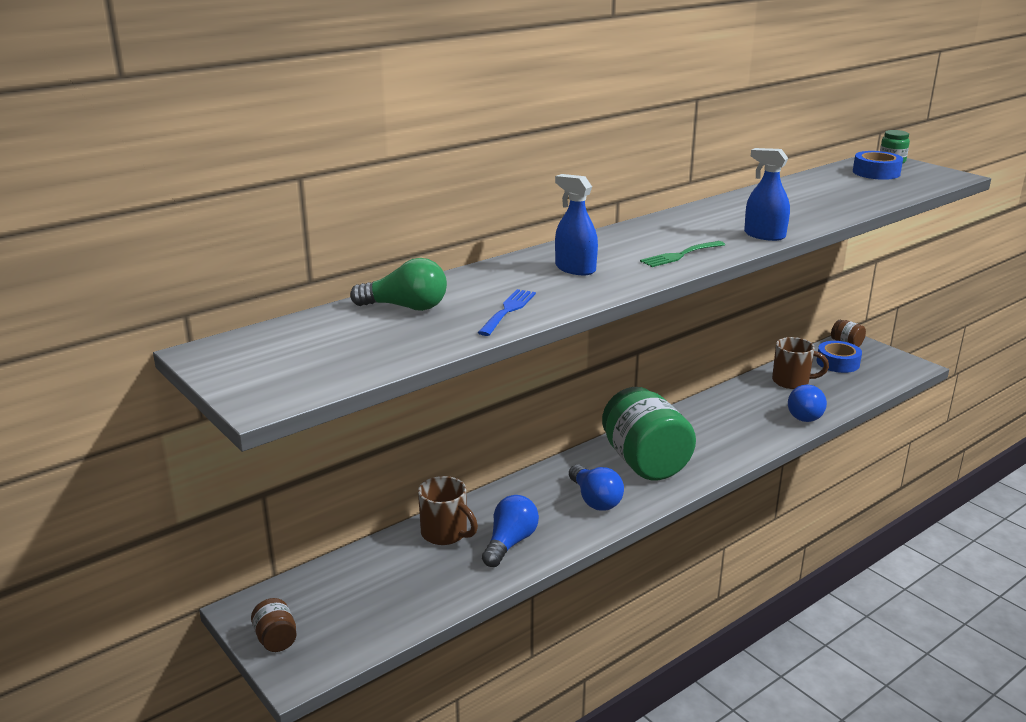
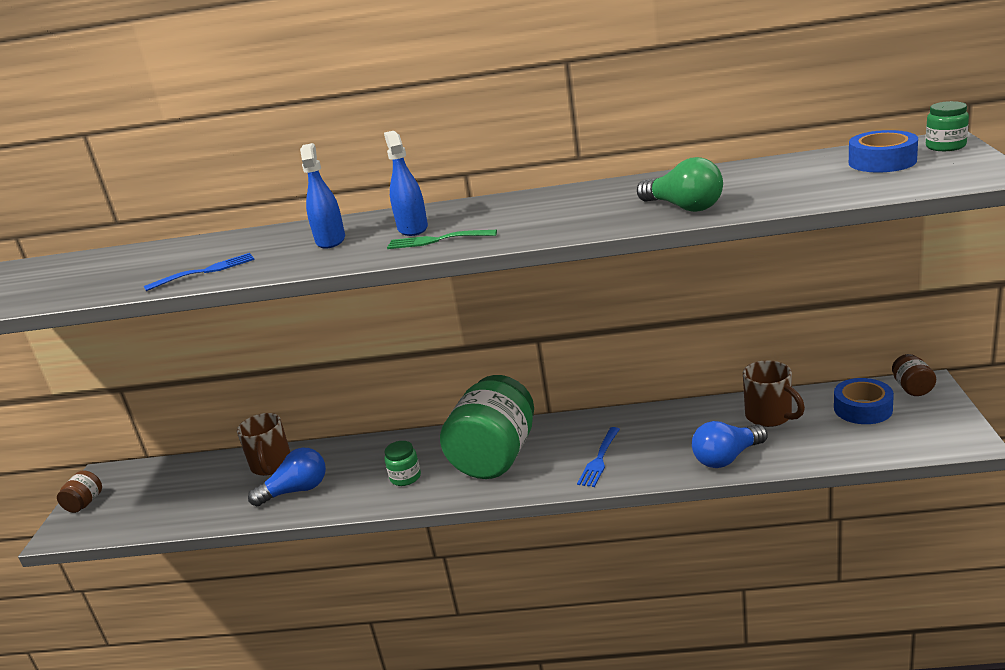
camera: 45 degrees right, 0 degrees up
(406, 307) = (162, 255): green light bulb -> green light bulb (684, 207)
(595, 499) = (405, 477): blue light bulb -> green jar
(725, 440) = (599, 460): none -> blue fork
(764, 235) = (560, 229): blue spray bottle -> blue spray bottle (412, 228)

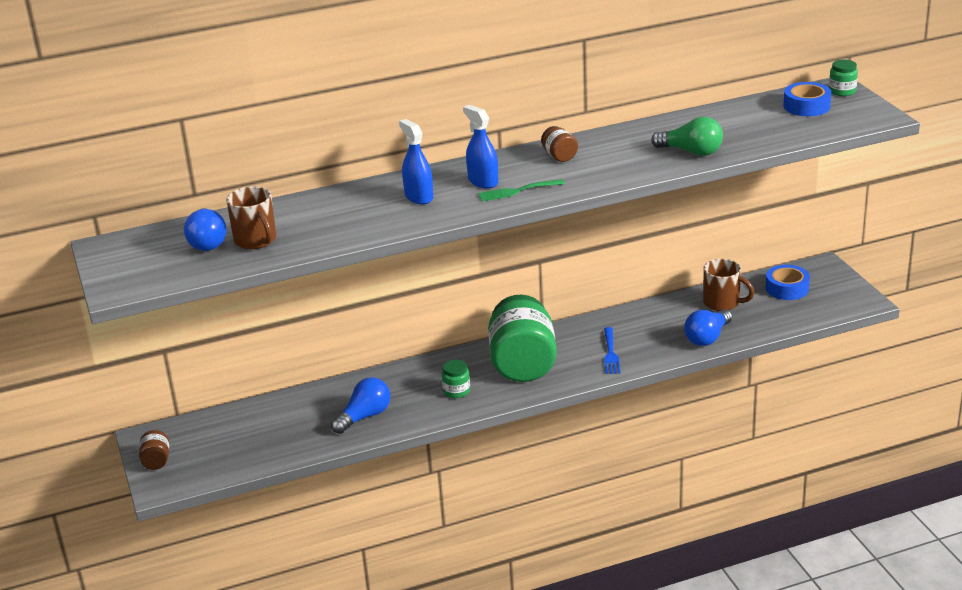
camera: 25 degrees left, 5 degrees up
(91, 271) = (207, 241): none -> blue light bulb
(205, 271) = (333, 233): blue fork -> none
(271, 465) = (319, 401): brown mug -> brown mug (256, 240)
(912, 388) = (815, 268): brown jar -> brown jar (559, 156)

